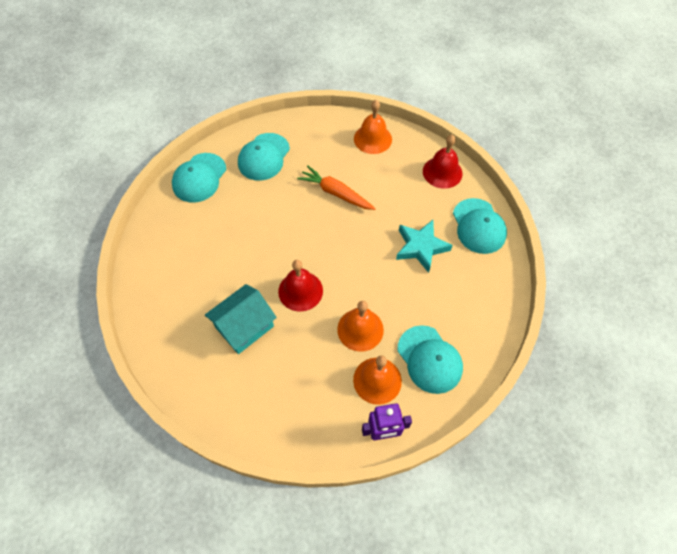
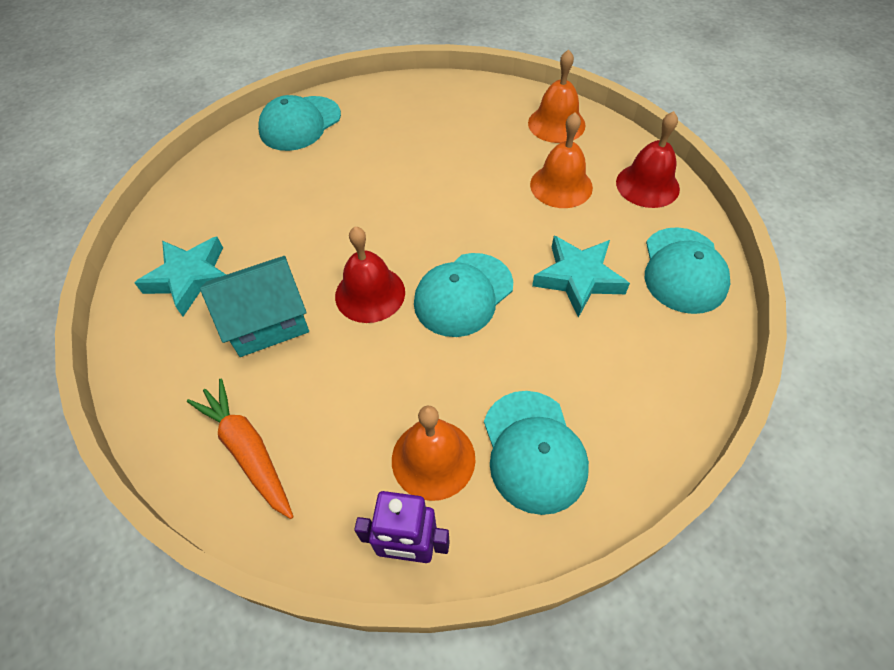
camera: 20 degrees right, 5 degrees down
(180, 312) = (190, 278): none -> turquoise star
(264, 157) = (395, 116): turquoise cap -> turquoise cap (463, 294)
(336, 193) = (476, 179): orange carrot -> orange carrot (248, 450)
(360, 329) = (437, 372): orange bell -> orange bell (561, 185)

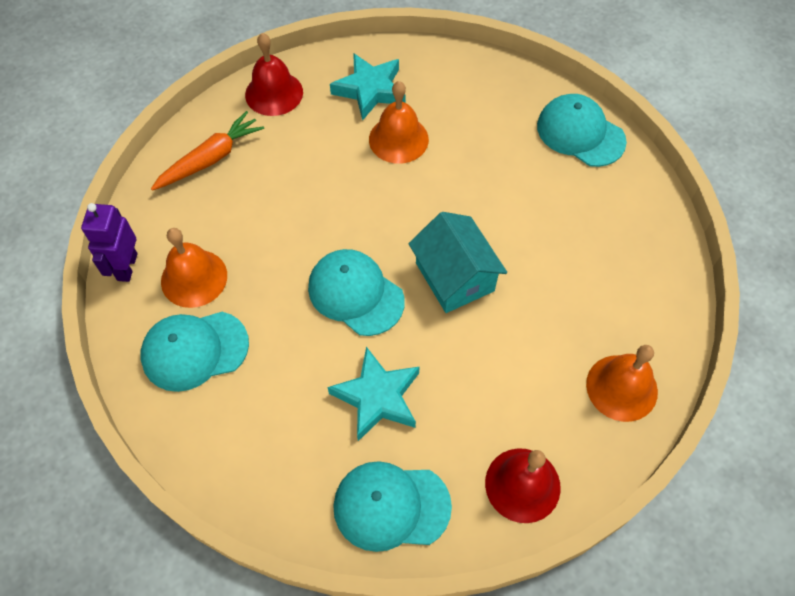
camera: 85 degrees right, 5 degrees up
(267, 321) = (326, 150): turquoise house -> turquoise house (454, 277)
(370, 293) = (355, 219): red bell -> red bell (274, 93)
(561, 185) = (512, 387): orange bell -> orange bell (398, 139)

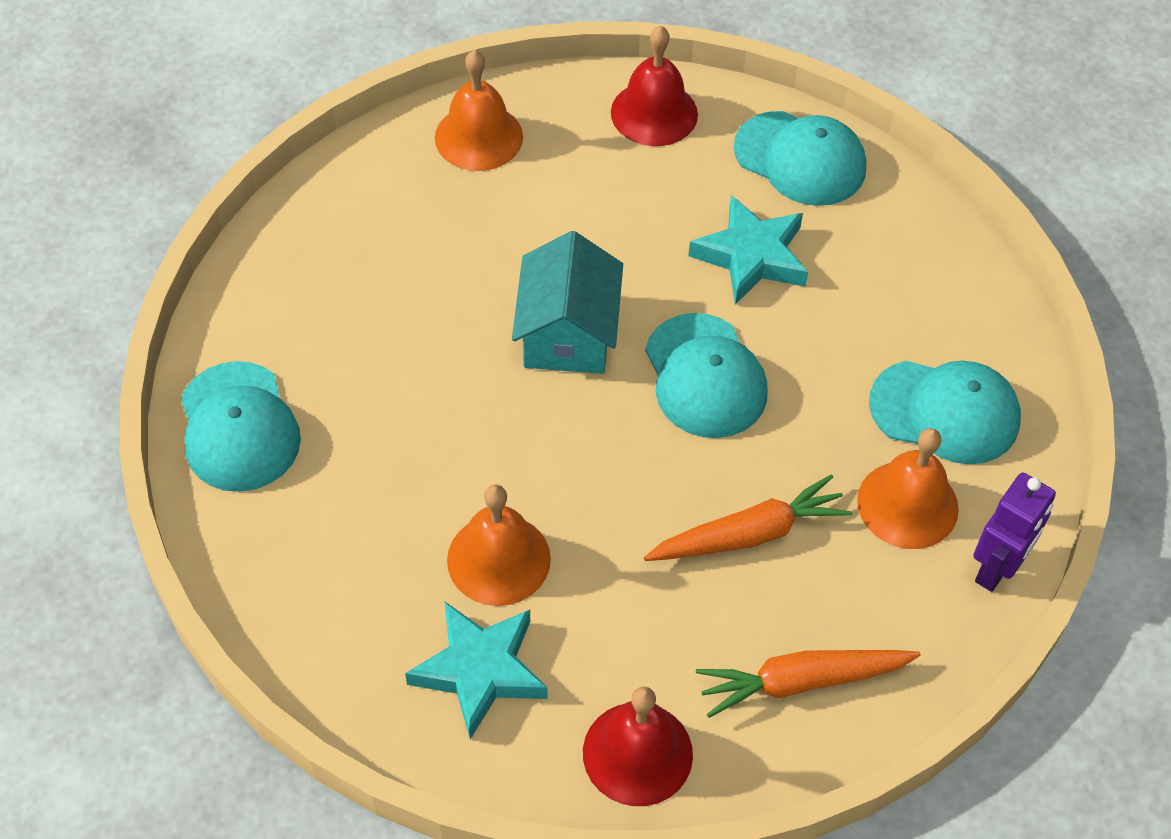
camera: 150 degrees left, 5 degrees down
(276, 215) = (749, 534): none -> orange carrot

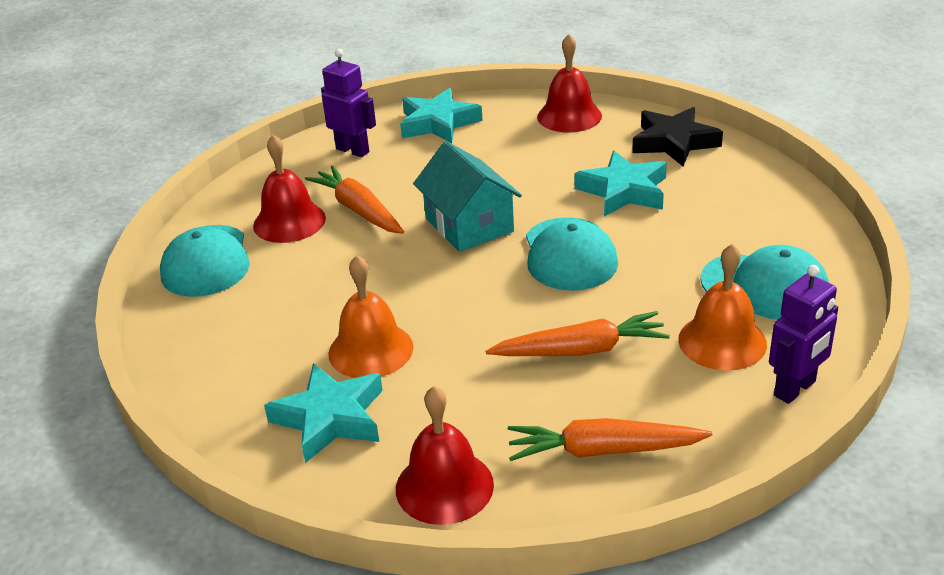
camera: 15 degrees right, 20 degrees down
(328, 345) = (289, 222): none -> red bell
(374, 199) = (353, 150): none -> purple robot
(415, 316) = (358, 210): none -> orange carrot
(478, 137) = (438, 123): orange bell -> turquoise star
(567, 333) = (469, 225): turquoise house -> turquoise house turned 45 degrees counterclockwise
(800, 159) = (674, 142): turquoise cap -> black star

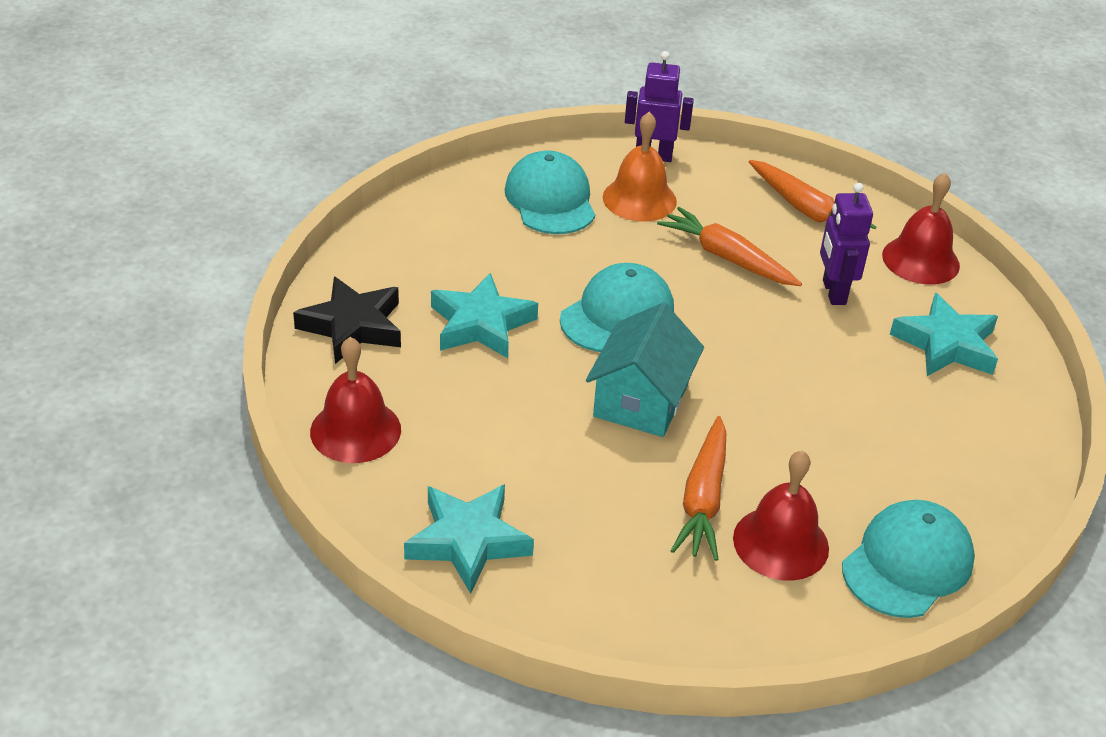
camera: 135 degrees left, 5 degrees up
(353, 150) = (601, 585): purple robot -> purple robot (833, 292)
(370, 350) = (862, 365): orange bell -> none

